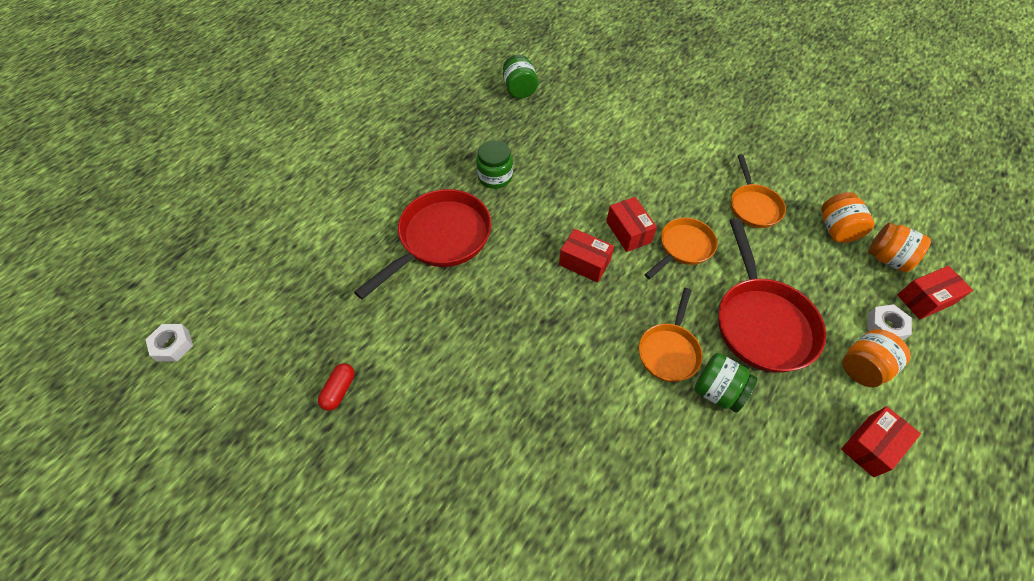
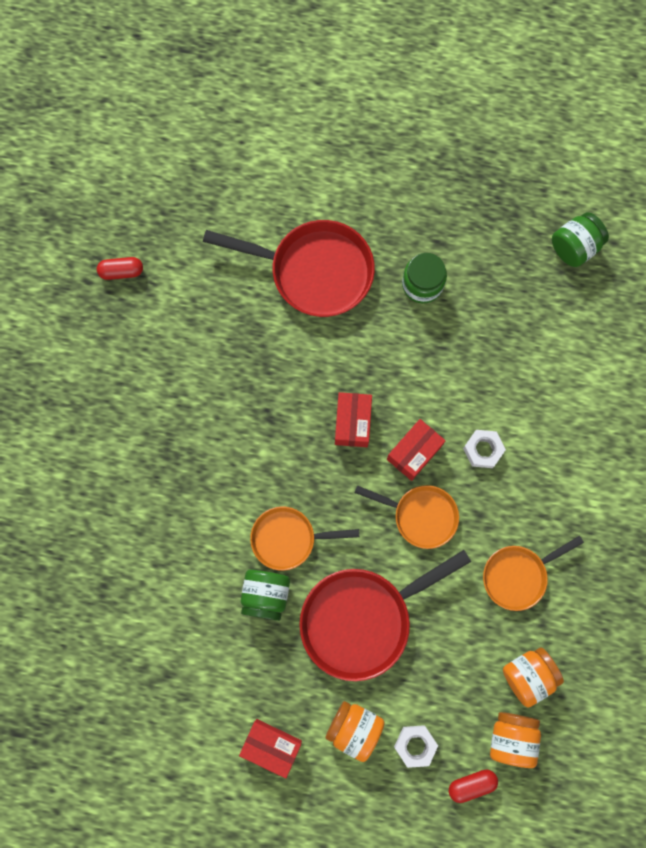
camera: 65 degrees right, 20 degrees up
(173, 345) = (100, 113): white nut -> white nut (483, 450)
(925, 299) = (471, 784): red box -> red capsule

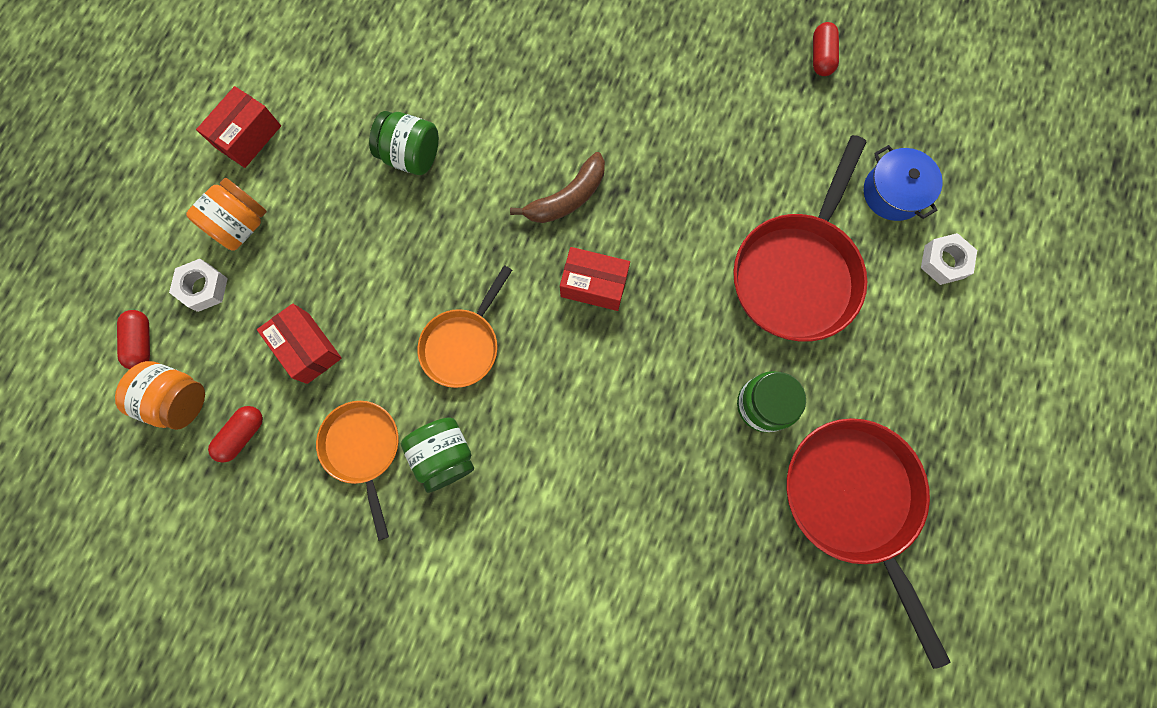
camera: 100 degrees right, 0 degrees up
(235, 207) = (893, 192): none -> blue pot
(282, 457) = (567, 198): none -> brown banana
(288, 538) = (469, 189): orange pan -> none
(362, 619) = (358, 254): red pan -> red pan (853, 501)
(414, 452) = (543, 351): red box -> red box (308, 348)
(483, 450) = (530, 438): white nut -> white nut (944, 262)
(527, 675) = (243, 435): orange jar -> red capsule
(574, 247) = (793, 629): green jar -> green jar (444, 455)

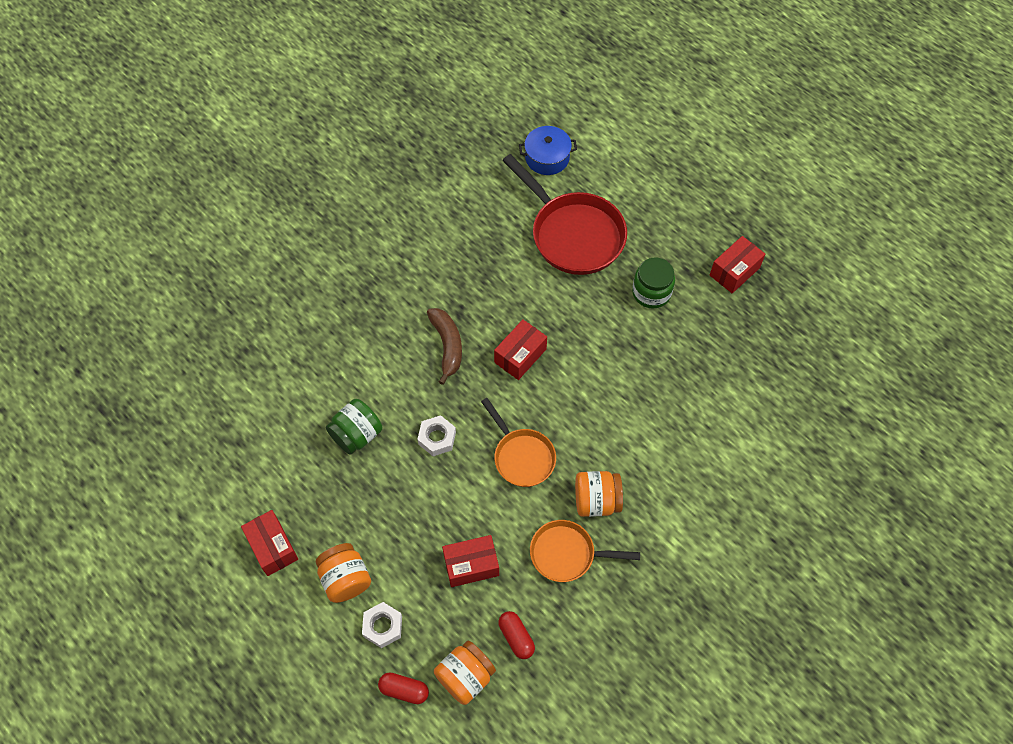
camera: 65 degrees left, 15 degrees down
(444, 455) = (596, 501): green jar -> orange jar
(821, 57) = (430, 152): red capsule -> none
(853, 501) = (734, 271): red pan -> red box
(944, 262) = (607, 153): white nut -> white nut (437, 438)

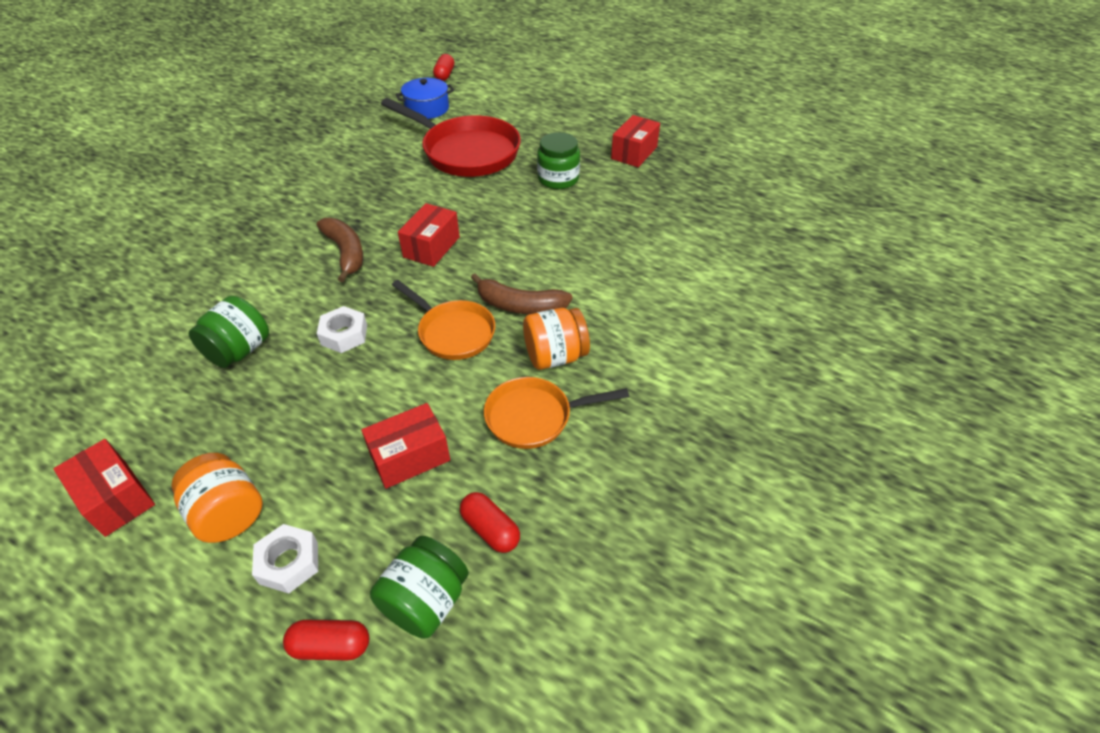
camera: 15 degrees left, 15 degrees down
(465, 677) = (425, 601): orange jar -> green jar
(574, 104) = (444, 75): none -> red capsule
(581, 441) = (520, 306): none -> brown banana

